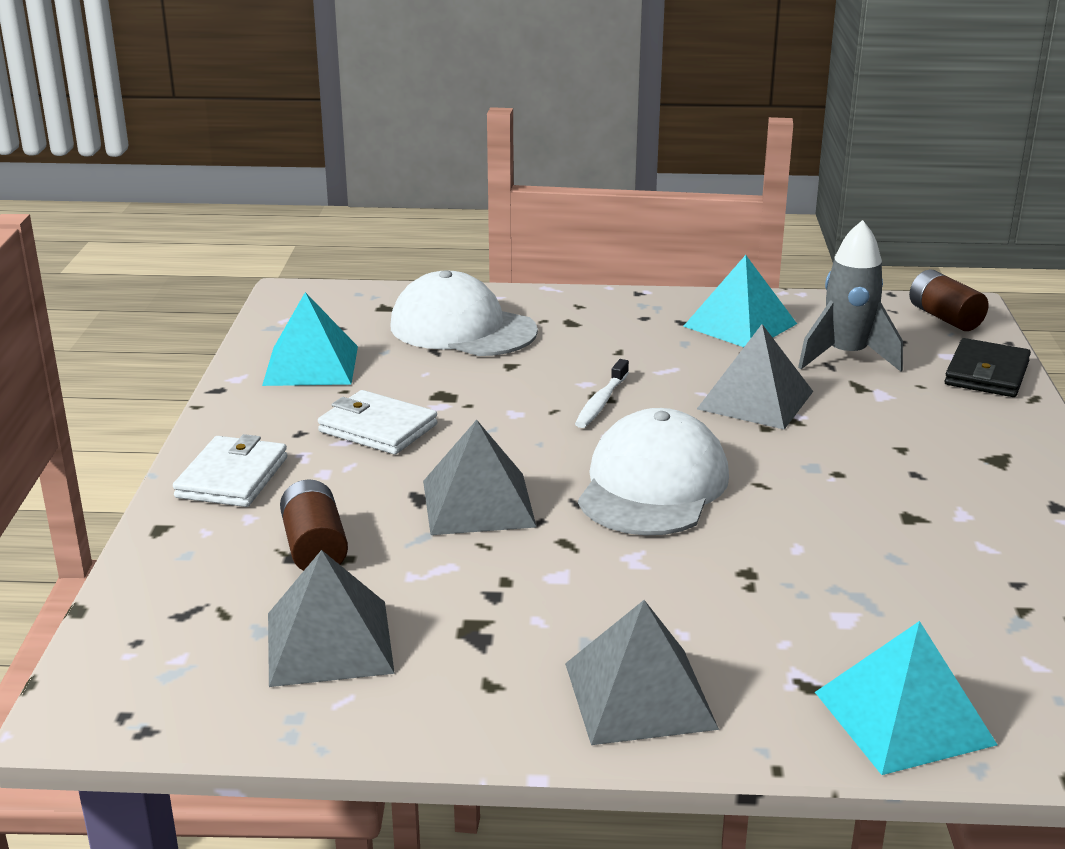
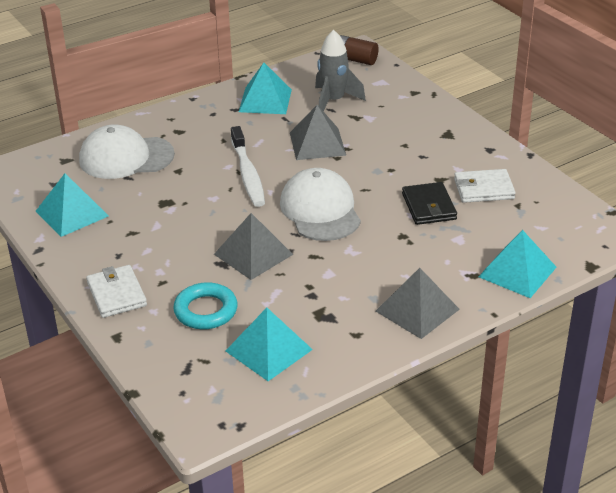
camera: 35 degrees left, 10 degrees up
(315, 548) = (206, 311): brown battery -> turquoise ring
(329, 642) = (268, 350): grey pyramid -> turquoise pyramid
(378, 428) = (155, 235): white wallet -> white wallet (484, 189)
(601, 402) = (248, 174): white toothbrush -> white toothbrush, size x1.69
(986, 373) = (402, 87): black wallet -> black wallet (429, 206)

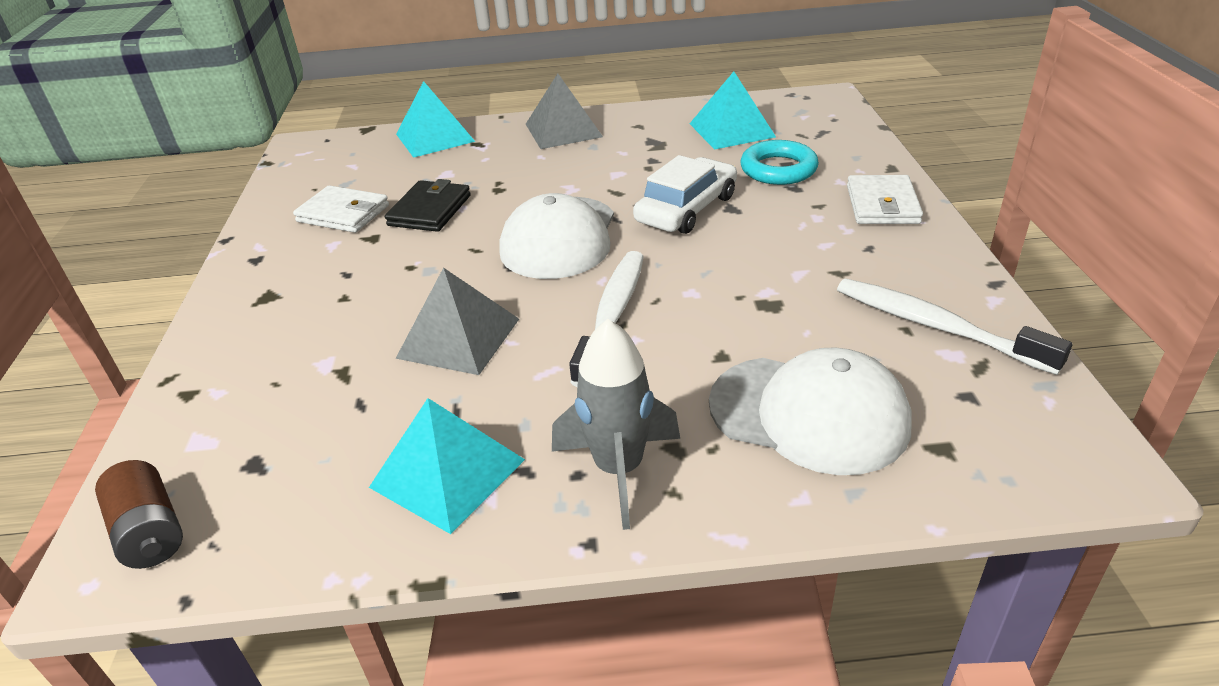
camera: 150 degrees left, 0 degrees up
(72, 213) = (935, 326): turquoise pyramid -> white toothbrush
(253, 254) = (686, 209): grey pyramid -> white car
(333, 101) = (333, 422): grey rocket -> grey rocket (619, 469)

